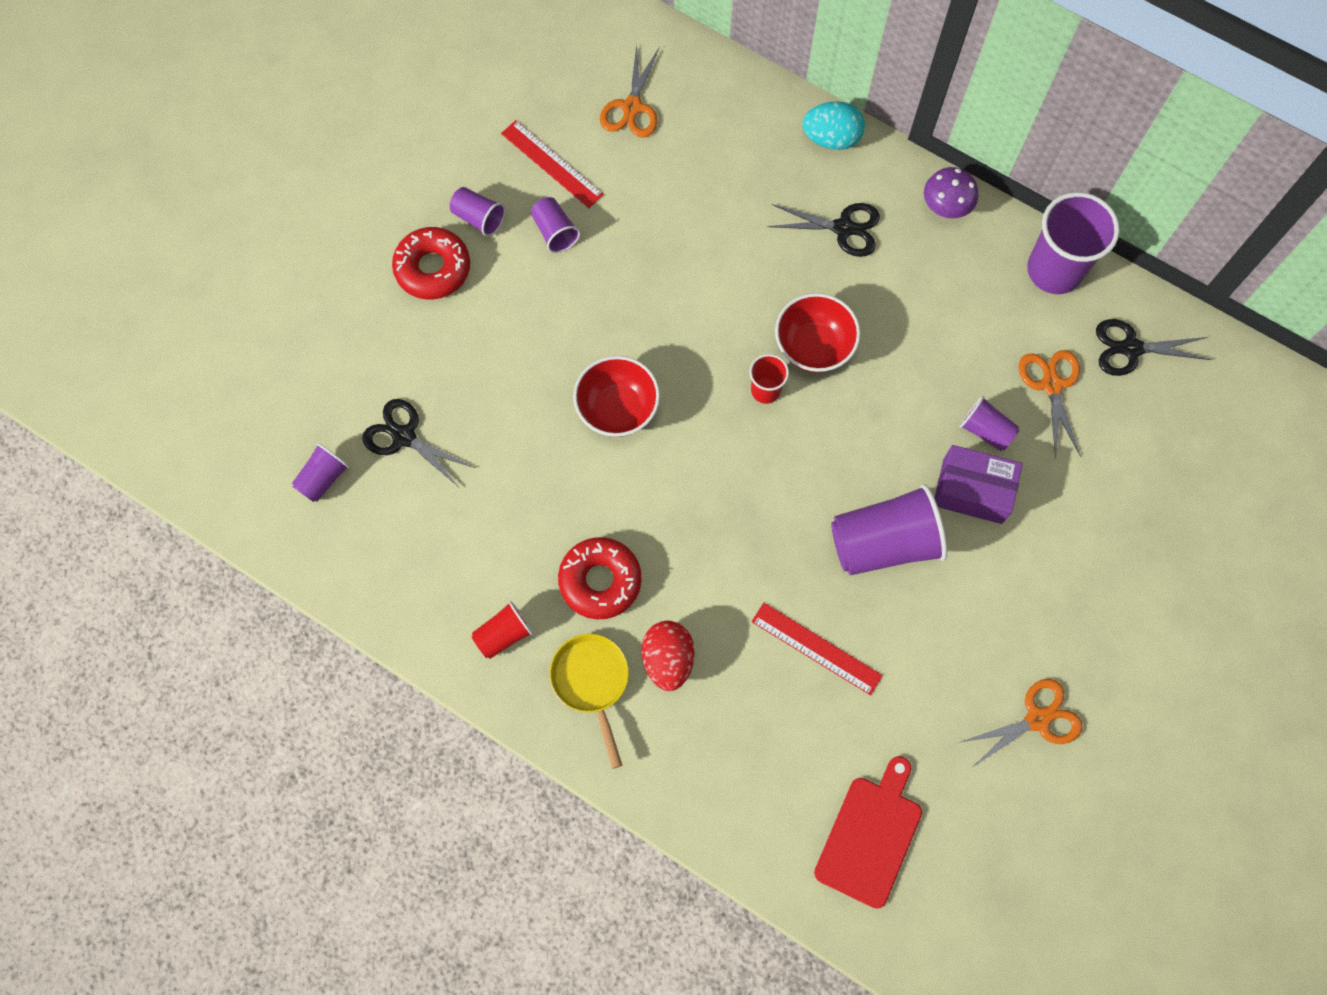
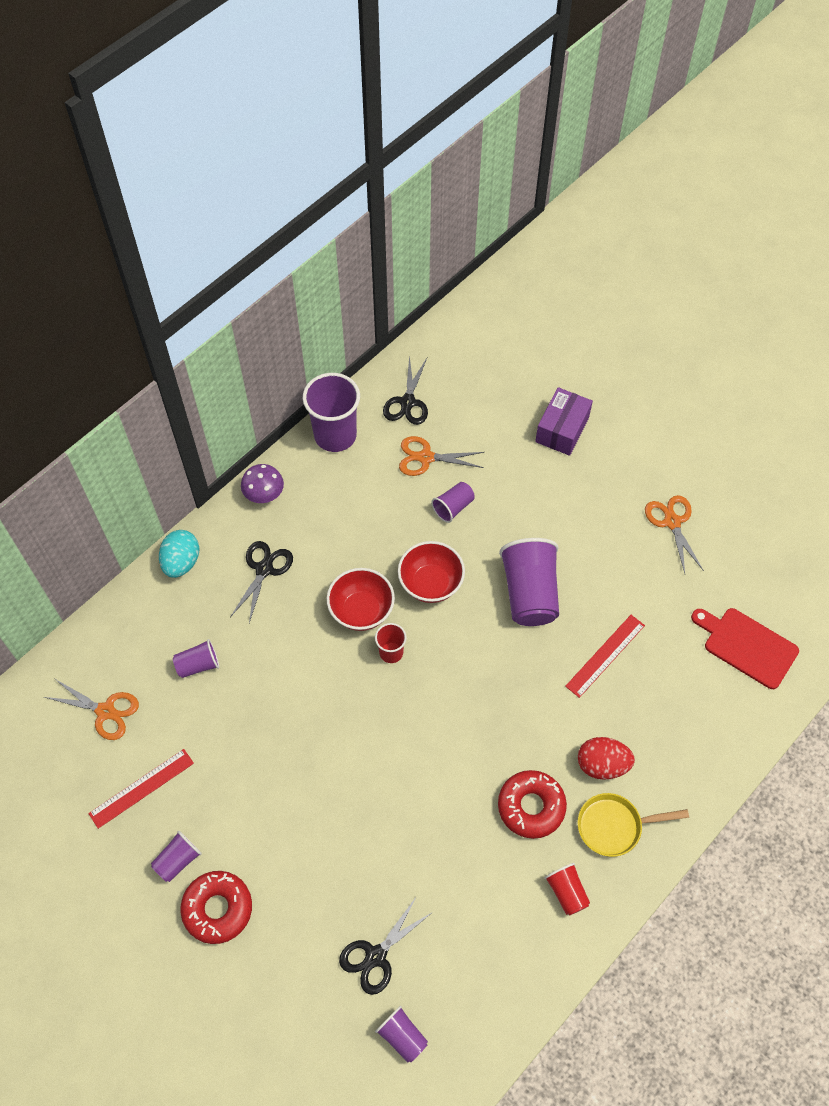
camera: 80 degrees left, 10 degrees down
(555, 232) = (209, 795): purple cup -> purple cup (198, 665)
(617, 409) = (385, 769): red bowl -> red bowl (431, 583)
(972, 491) = (498, 526): purple box -> purple box (562, 429)

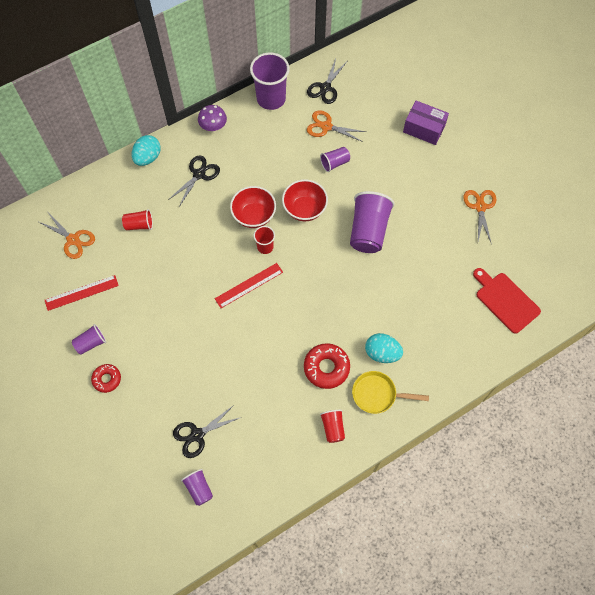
camera: 15 degrees right, 5 degrees up
(198, 665) = (139, 225): purple cup -> red cup
(217, 909) = (107, 379): red donut -> red donut, size x0.63
(562, 429) = (424, 128): purple box -> purple box turned 75 degrees clockwise
(602, 765) = (382, 353): red egg -> turquoise egg
(605, 655) = (406, 283): red ruler -> red ruler (249, 285)

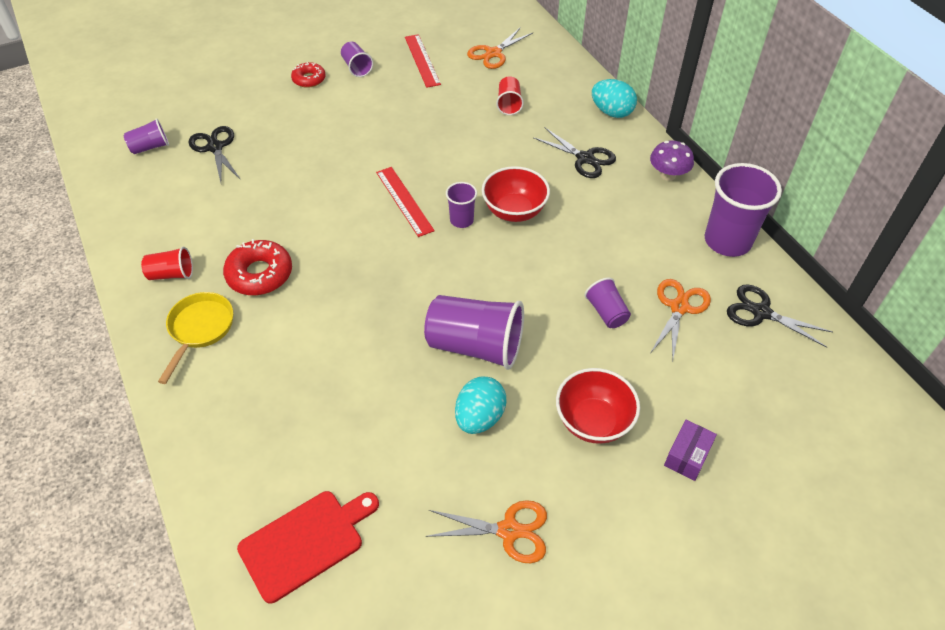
camera: 95 degrees right, 15 degrees down
(265, 247) = (461, 220): red cup -> purple cup
(304, 209) = (521, 268): red bowl -> red bowl (593, 421)
(382, 353) = (262, 341): turquoise egg -> turquoise egg (479, 417)
(424, 128) = (687, 456): purple box -> purple box, size x0.64

